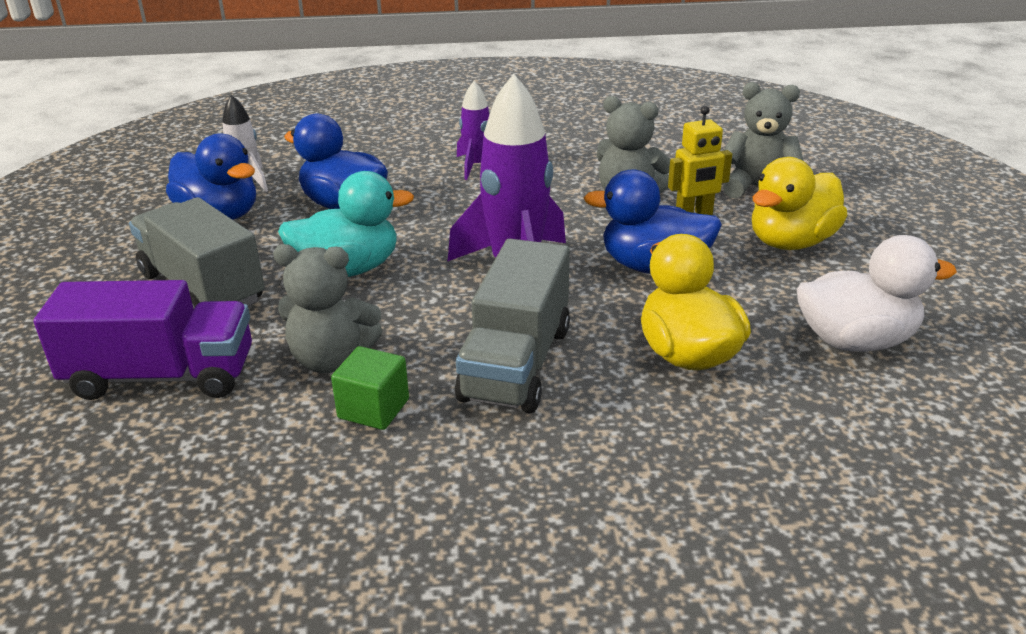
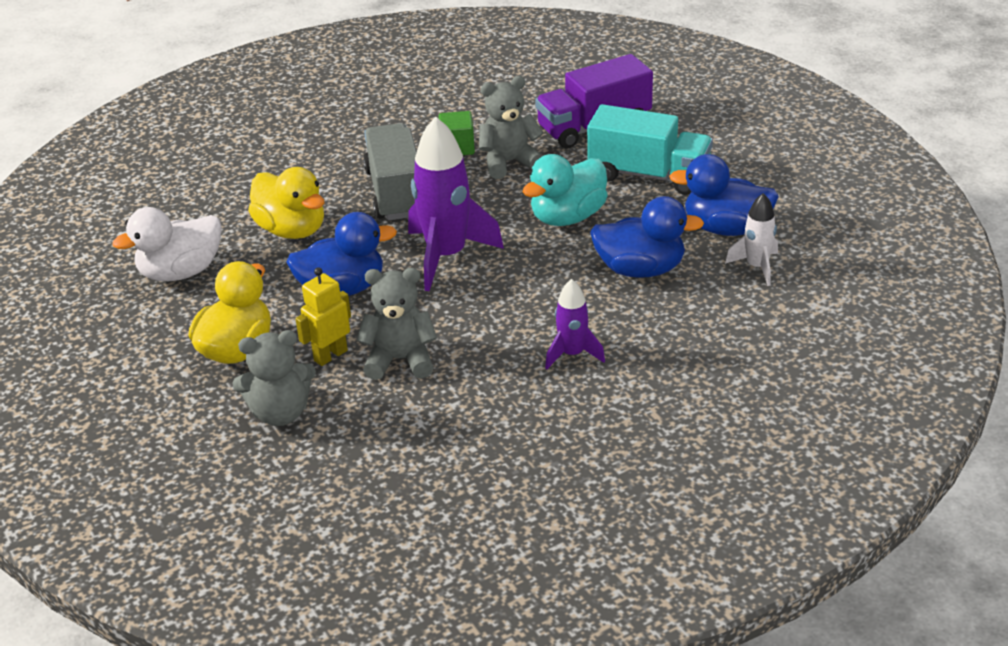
camera: 155 degrees right, 5 degrees up
(202, 288) = (649, 175): grey truck -> turquoise truck

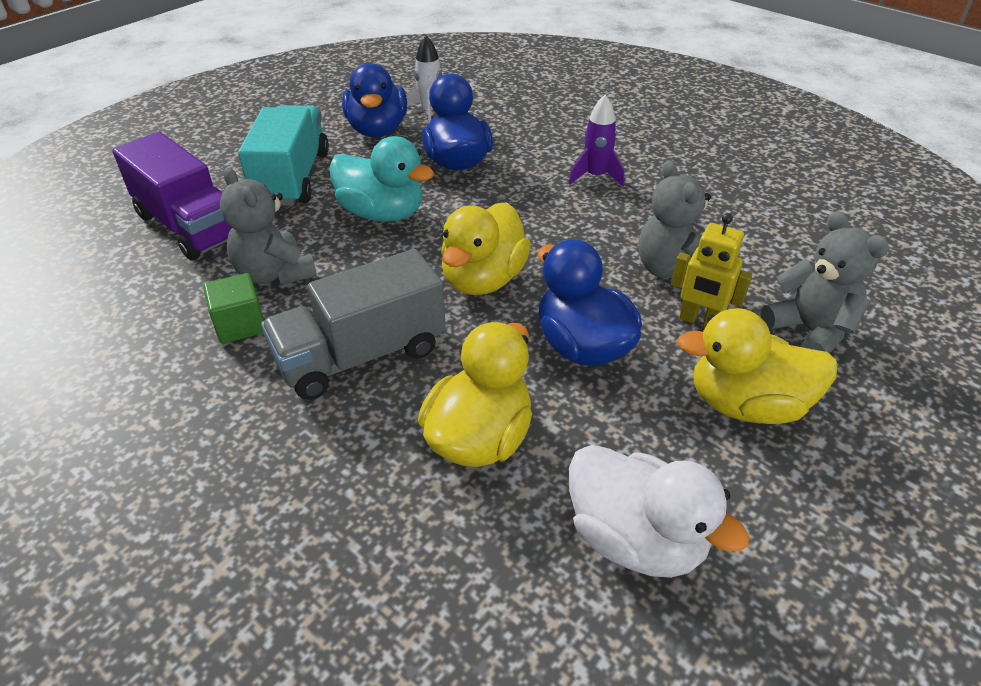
camera: 110 degrees left, 5 degrees up
(446, 256) = (483, 279): purple rocket -> yellow duck

